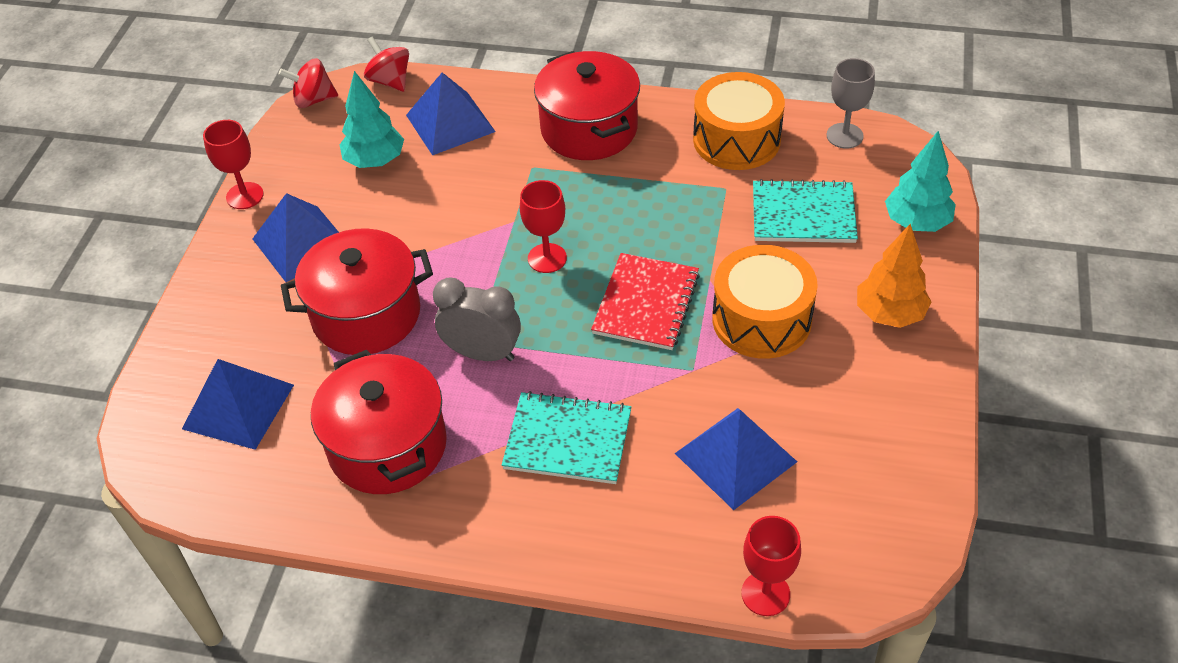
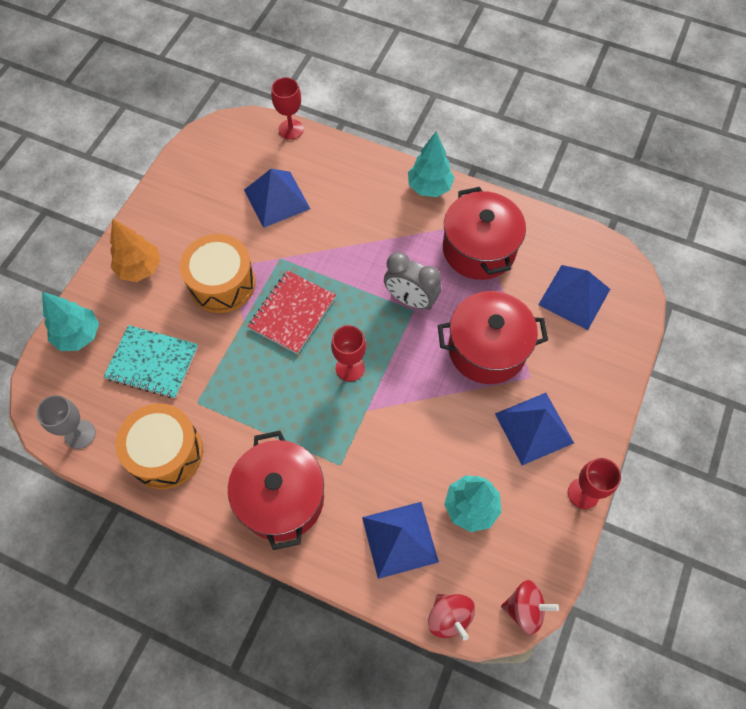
camera: 170 degrees left, 15 degrees up
(483, 534) = (429, 187): none -> turquoise tree
(568, 440) = (369, 229): turquoise notebook -> none

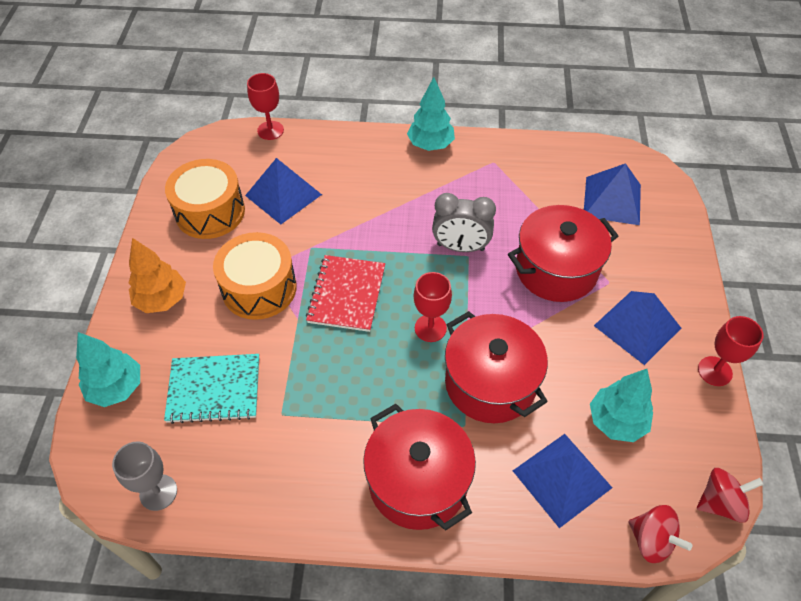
camera: 20 degrees left, 10 degrees down
(166, 453) = (268, 478): orange drum -> orange drum (210, 212)
(479, 249) = (503, 185): red pot -> red pot (490, 383)

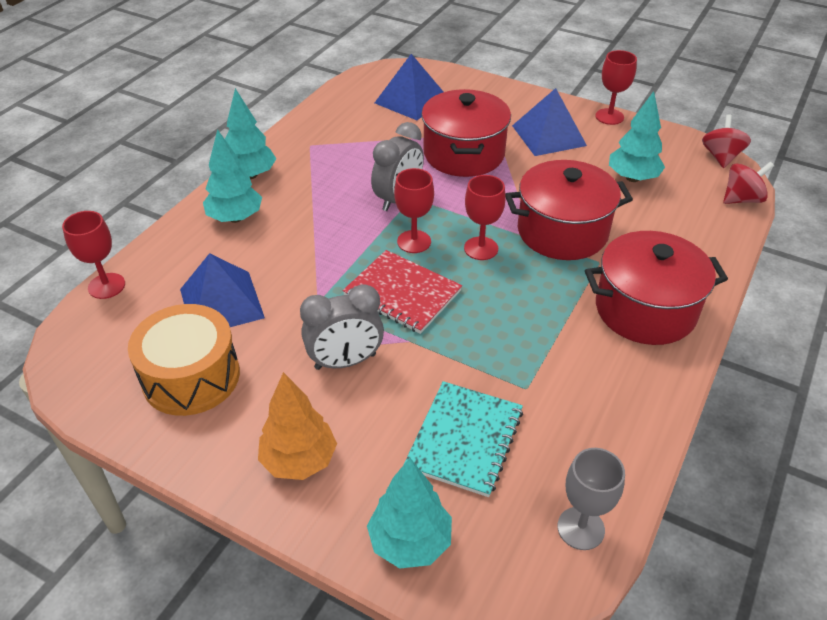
camera: 65 degrees left, 10 degrees down
(259, 288) = (345, 361): orange drum -> grey clock
(375, 160) = (235, 218): none -> turquoise tree
(412, 278) = (414, 241): none -> red goblet
(562, 479) = (674, 224): blue pyramid -> none

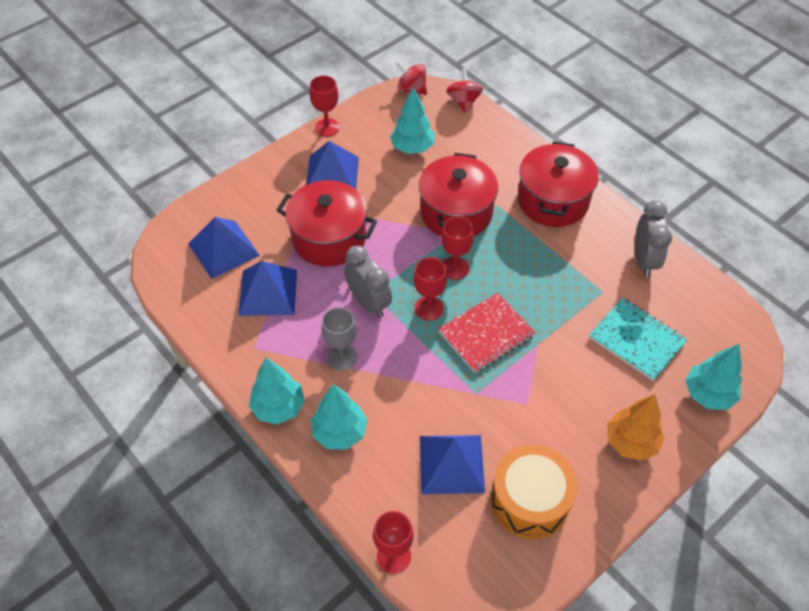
camera: 70 degrees left, 10 degrees up
(345, 361) = (546, 390): grey clock -> grey clock (644, 260)
(376, 136) = (268, 292): none -> blue pyramid
(580, 528) = (715, 305): grey goblet -> grey goblet (342, 357)

